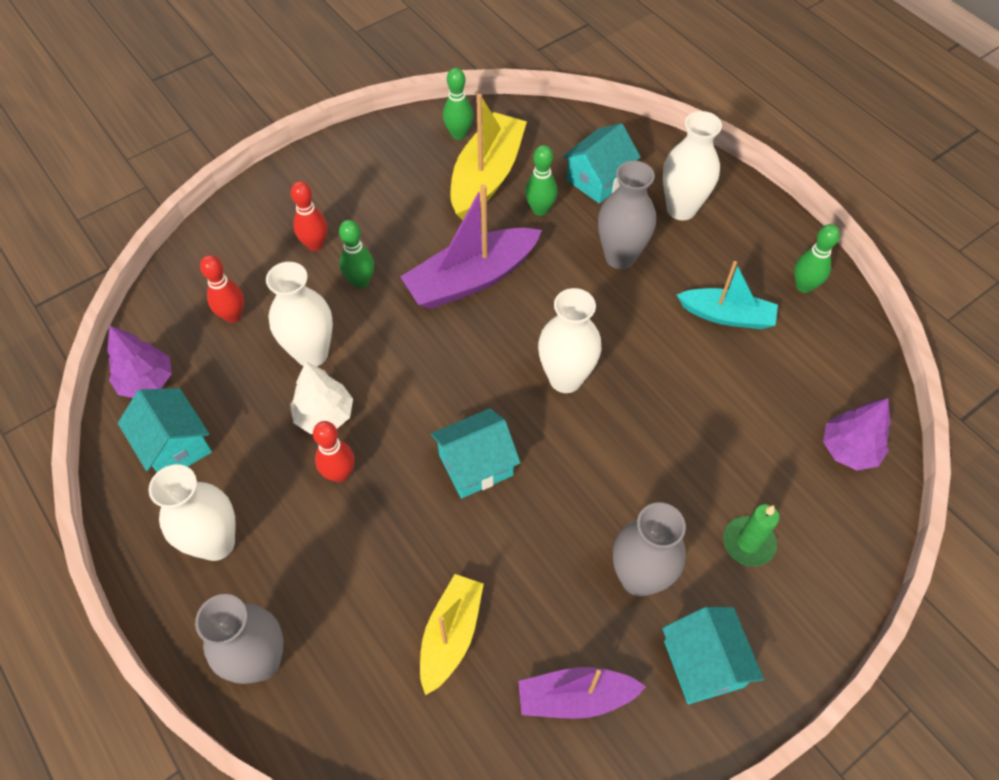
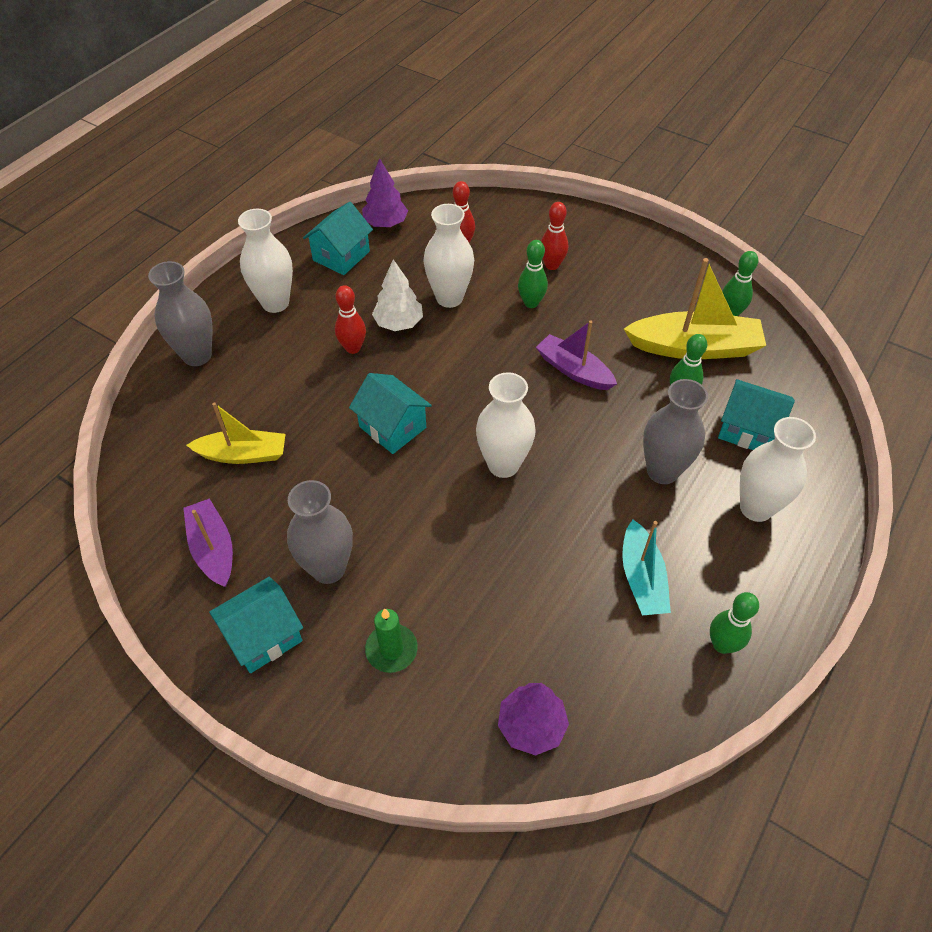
camera: 70 degrees right, 5 degrees down
(471, 279) = (574, 370): purple boat -> purple boat, size x0.65

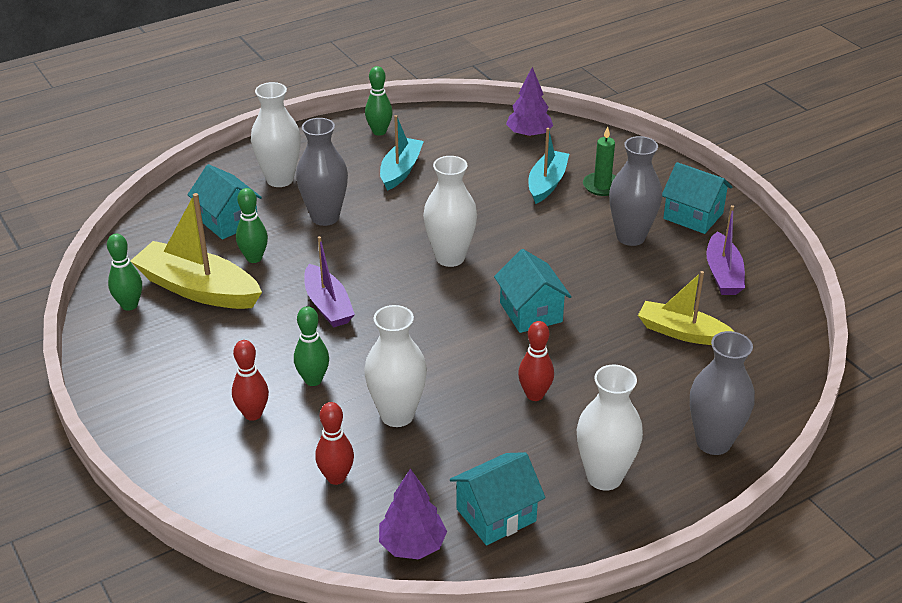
camera: 155 degrees left, 15 degrees down
(263, 636) = (693, 216): turquoise house -> turquoise house turned 45 degrees clockwise
(398, 323) = (471, 405): white tree -> none
(460, 626) = (547, 183): none -> turquoise boat

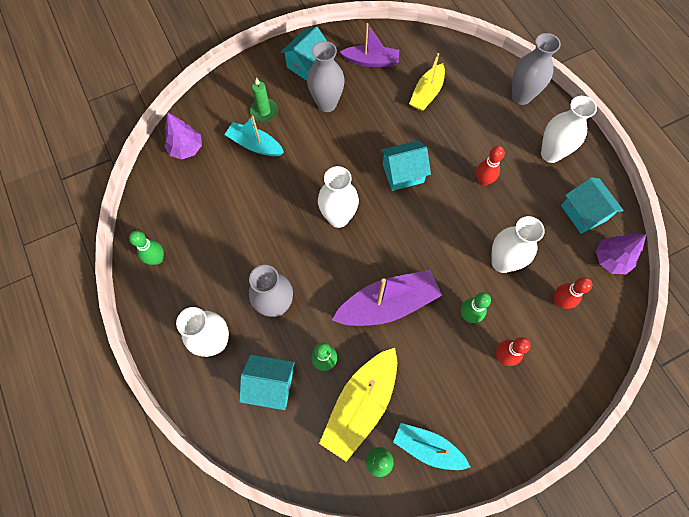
camera: 85 degrees left, 30 degrees up
(228, 221) = (270, 385): turquoise house -> turquoise house turned 45 degrees clockwise
(328, 305) = (388, 304): purple boat -> purple boat, size x1.55
(400, 170) = (219, 245): turquoise boat -> turquoise boat (427, 448)

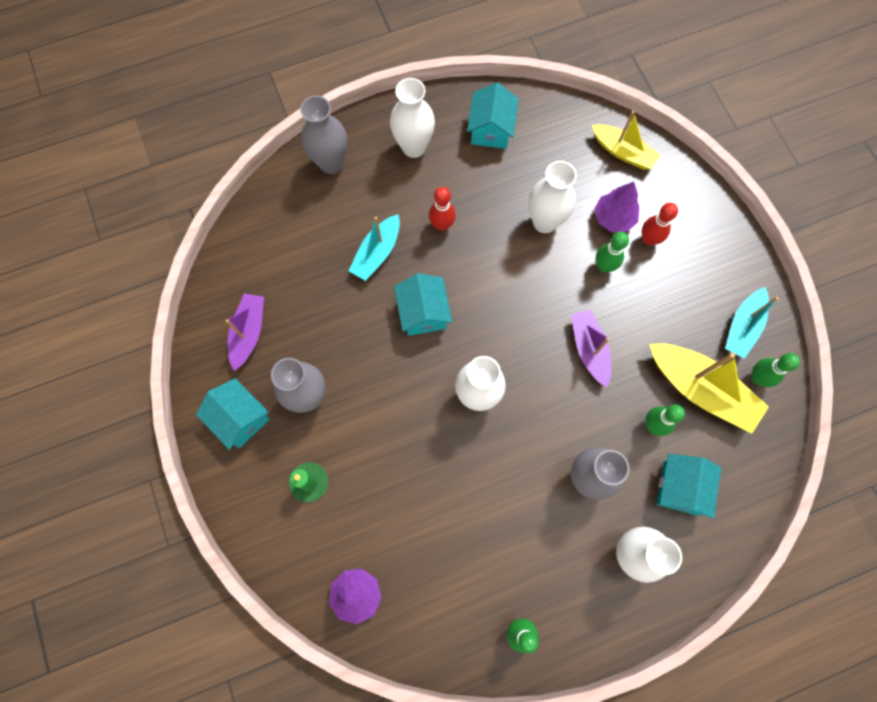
camera: 85 degrees left, 5 degrees up
(255, 145) = (361, 496): turquoise boat -> turquoise boat (377, 253)
(388, 304) = (589, 349): purple boat -> purple boat, size x0.65
(427, 93) = (311, 270): yellow boat -> yellow boat (623, 152)
(559, 301) = (591, 174): red bowling pin -> none
(583, 213) = (491, 130): turquoise house -> turquoise house turned 60 degrees counterclockwise
(610, 259) = (546, 116): purple tree -> purple tree (613, 218)

